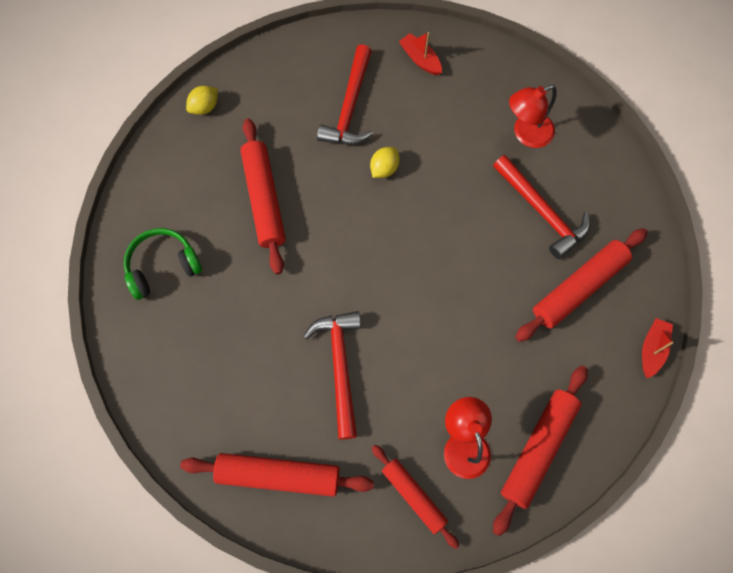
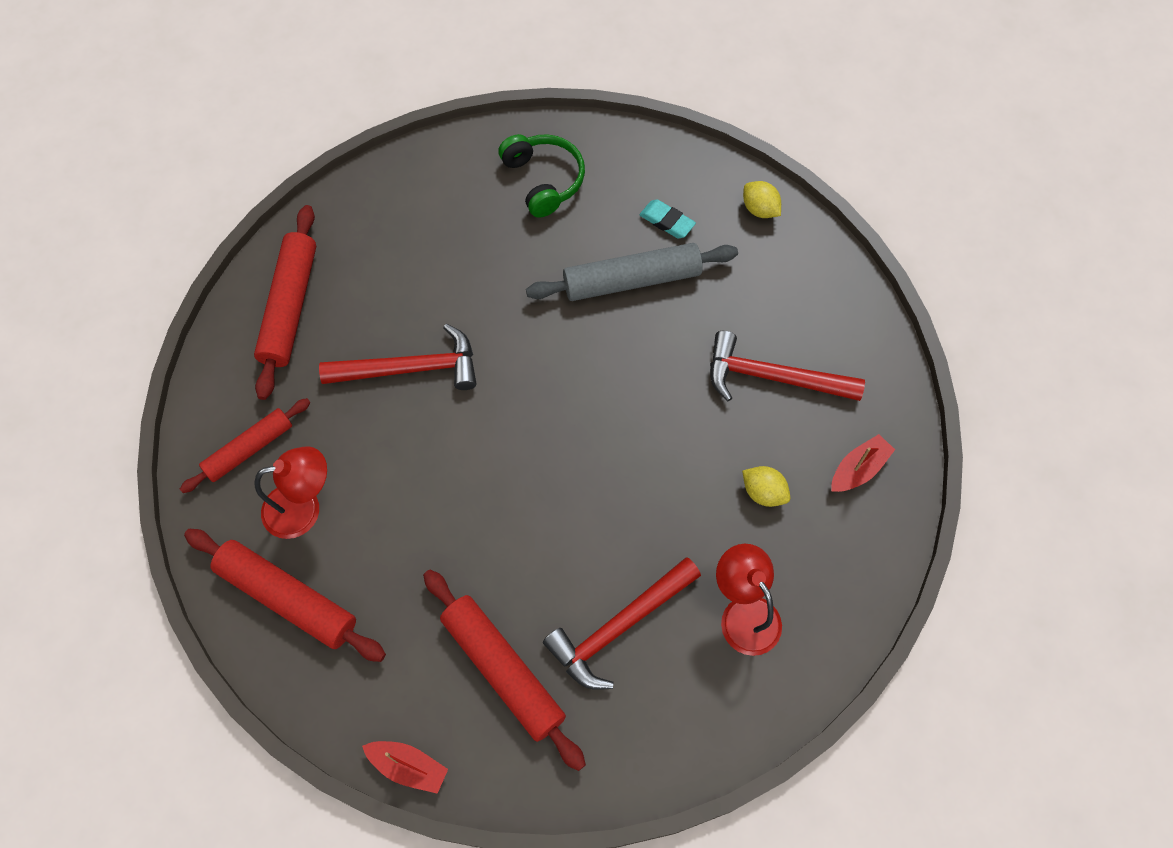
camera: 90 degrees right, 5 degrees down
(211, 173) = (667, 221): none -> turquoise eraser
(264, 199) = (632, 280): red rolling pin -> grey rolling pin
(384, 168) = (680, 420): yellow lemon -> yellow lemon (763, 492)

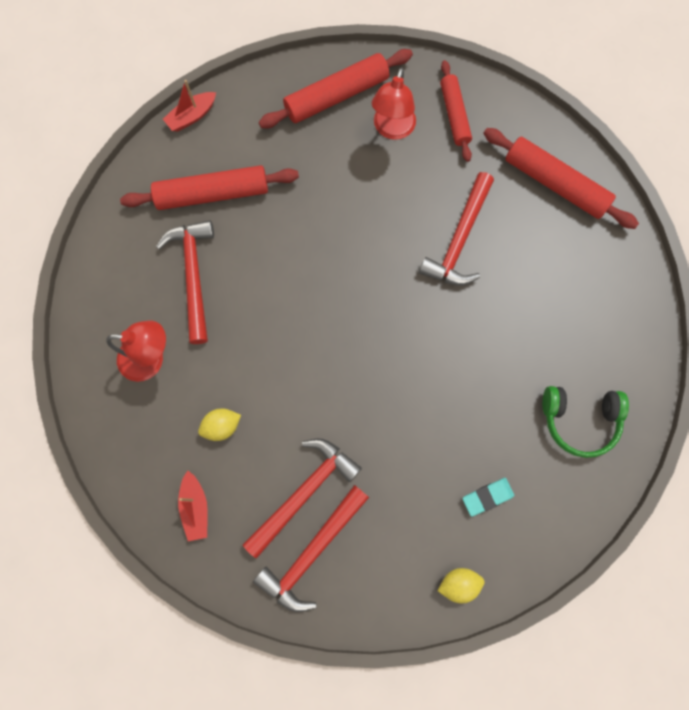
camera: 120 degrees right, 10 degrees up
(632, 280) = (447, 436): grey rolling pin -> none
(821, 340) = (312, 552): none -> red hammer

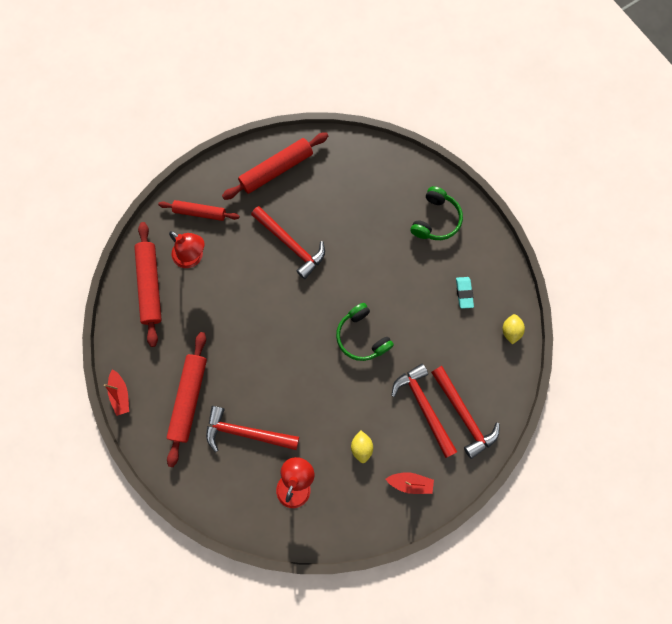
camera: 70 degrees left, 0 degrees up
(370, 376) = (362, 336): none -> green headphones

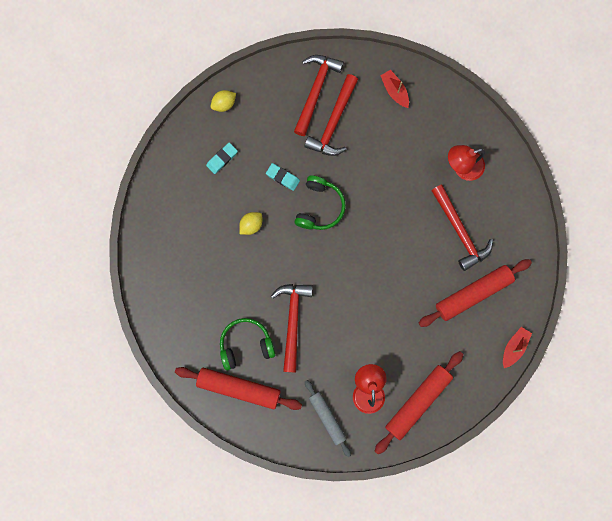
camera: 130 degrees left, 5 degrees up
(200, 212) = (327, 418): red rolling pin -> grey rolling pin
(361, 447) = (399, 143): yellow lemon -> yellow lemon (251, 225)
(410, 327) = (283, 177): none -> turquoise eraser
(435, 220) = (178, 226): green headphones -> green headphones (246, 344)

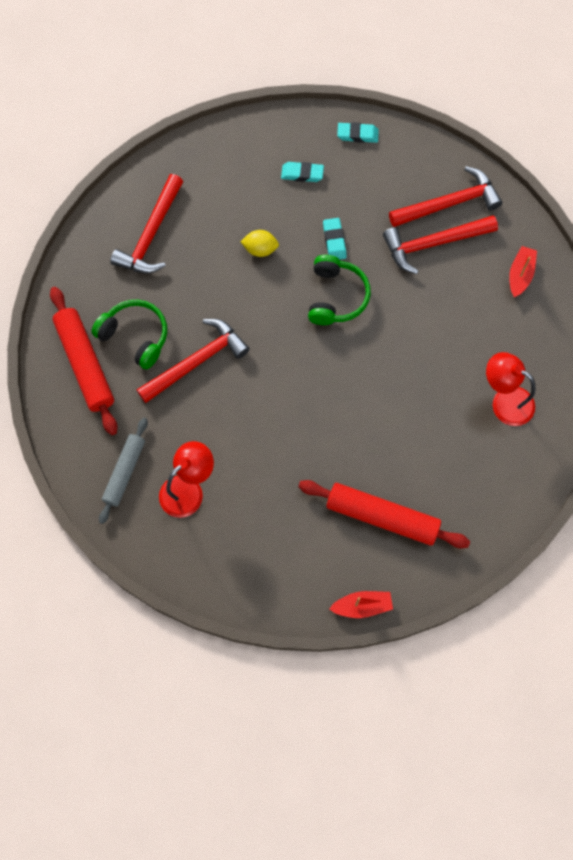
camera: 50 degrees right, 10 degrees down
(224, 104) = (357, 134): yellow lemon -> turquoise eraser
(319, 207) = (336, 296): green headphones -> green headphones turned 60 degrees counterclockwise
(417, 402) = (217, 550): red rolling pin -> none
(460, 231) = (435, 451): red hammer -> red hammer (151, 234)

